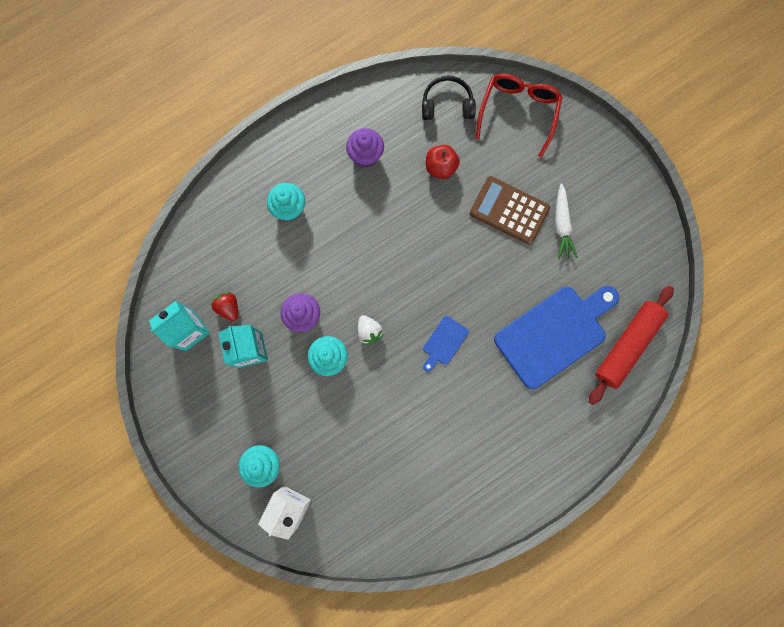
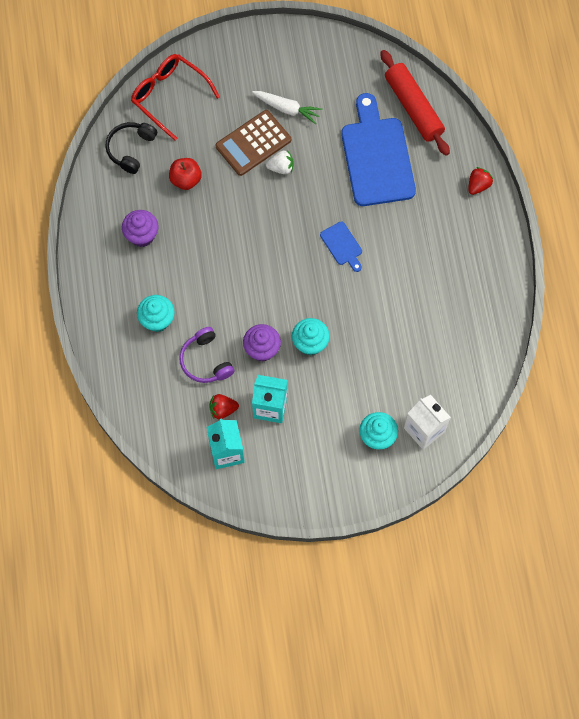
camera: 65 degrees left, 10 degrees down
(269, 270) = (206, 361): none -> purple headphones
(369, 331) = (303, 301): white strawberry -> white strawberry (281, 167)
(574, 448) = (478, 185): none -> red strawberry

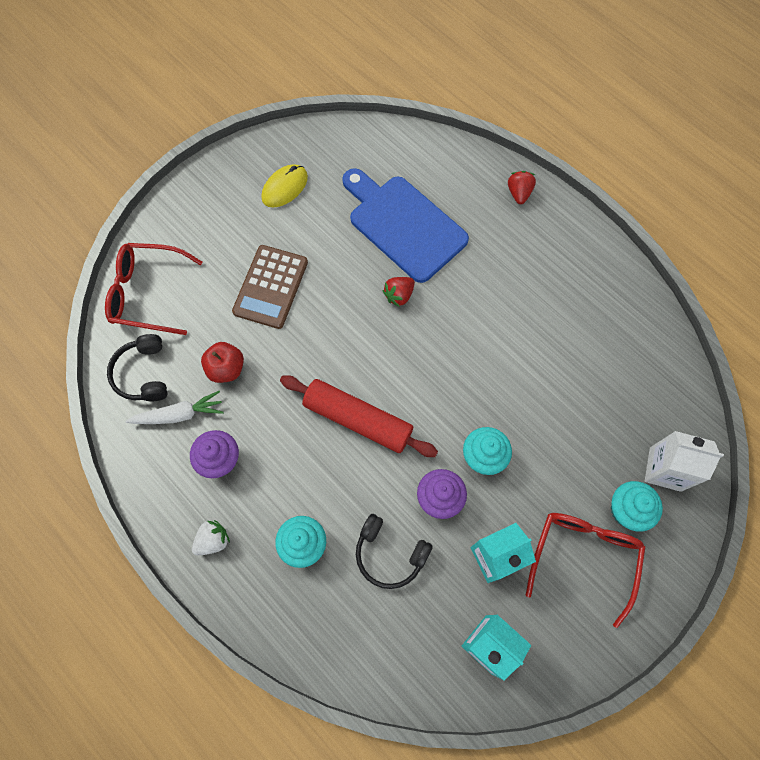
camera: 35 degrees left, 0 degrees up
(206, 361) = (389, 554): purple headphones -> black headphones
(223, 409) = (448, 597): red strawberry -> red strawberry (399, 295)
(281, 167) = (317, 294): white strawberry -> white strawberry (213, 540)
(287, 108) = (280, 232): white carrot -> white carrot (178, 414)
(313, 78) = (284, 187): none -> yellow mouse
(326, 444) = (583, 557): none -> red glasses
(342, 245) = (437, 333): blue cutting board -> none
(413, 107) = (402, 158): red rolling pin -> red rolling pin (358, 419)

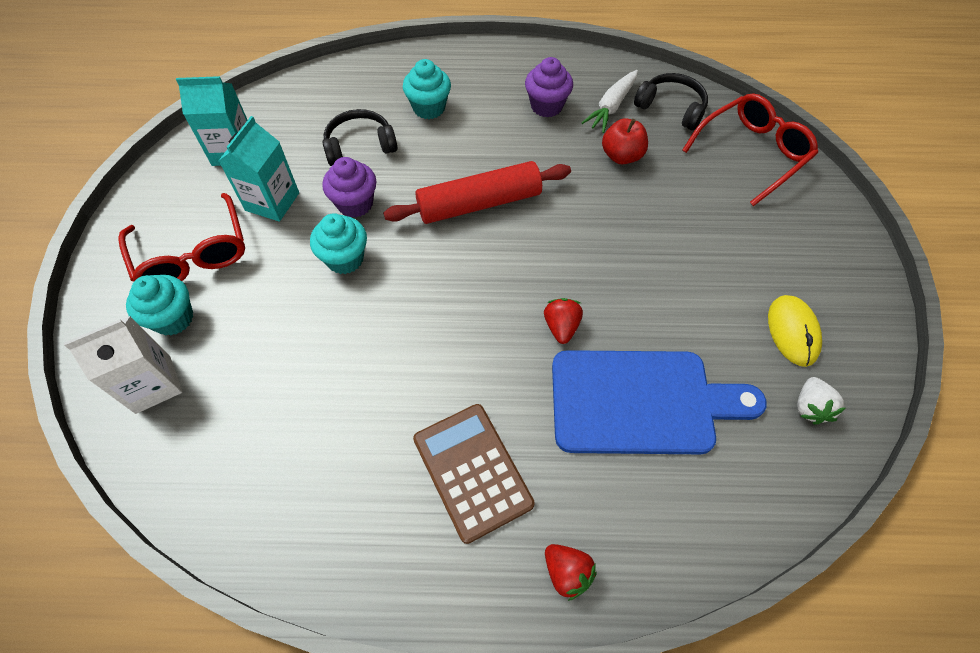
camera: 135 degrees right, 10 degrees down
(213, 540) = (492, 68): white strawberry -> white strawberry (810, 407)
(270, 287) = (674, 236): brown calculator -> brown calculator (472, 471)

